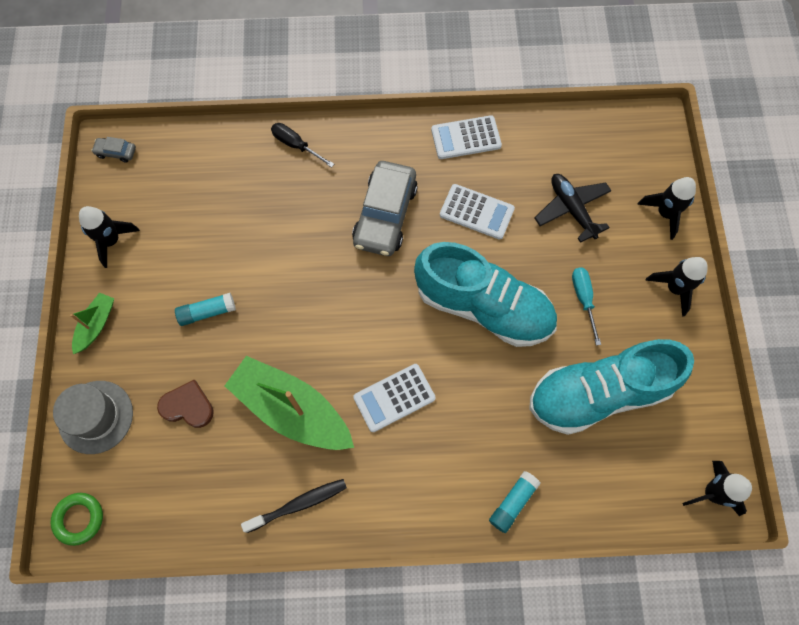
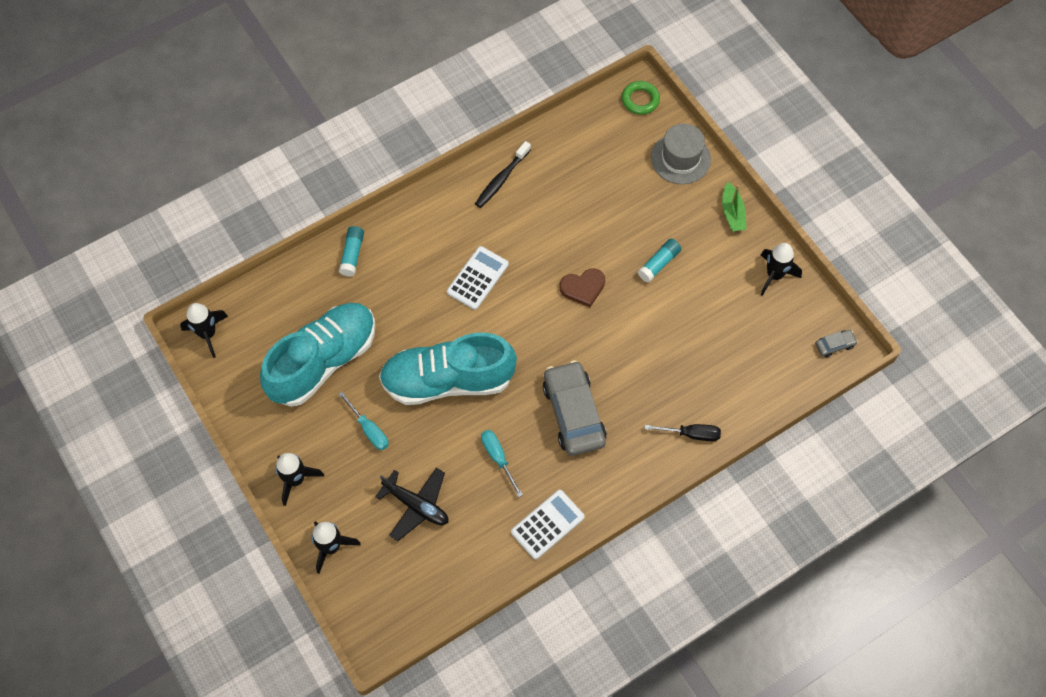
camera: 150 degrees right, 5 degrees down
(188, 406) = (622, 197): brown heart -> brown heart (583, 288)
(291, 409) = (547, 232): green boat -> none
(476, 212) = (498, 458): white calculator -> turquoise screwdriver

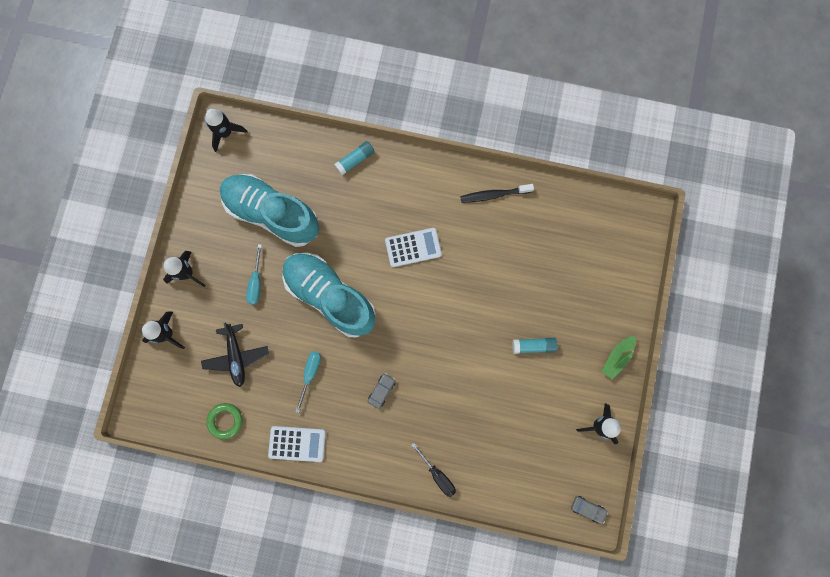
camera: 45 degrees right, 15 degrees up
(323, 361) = (272, 214): turquoise shoe -> turquoise shoe turned 150 degrees counterclockwise
(573, 413) = (381, 390): grey car -> grey car, size x0.43
(583, 288) = (470, 316): brown heart -> none
(640, 100) = (639, 223): green ring -> green ring (225, 421)
(680, 158) = (622, 288): grey hat -> none

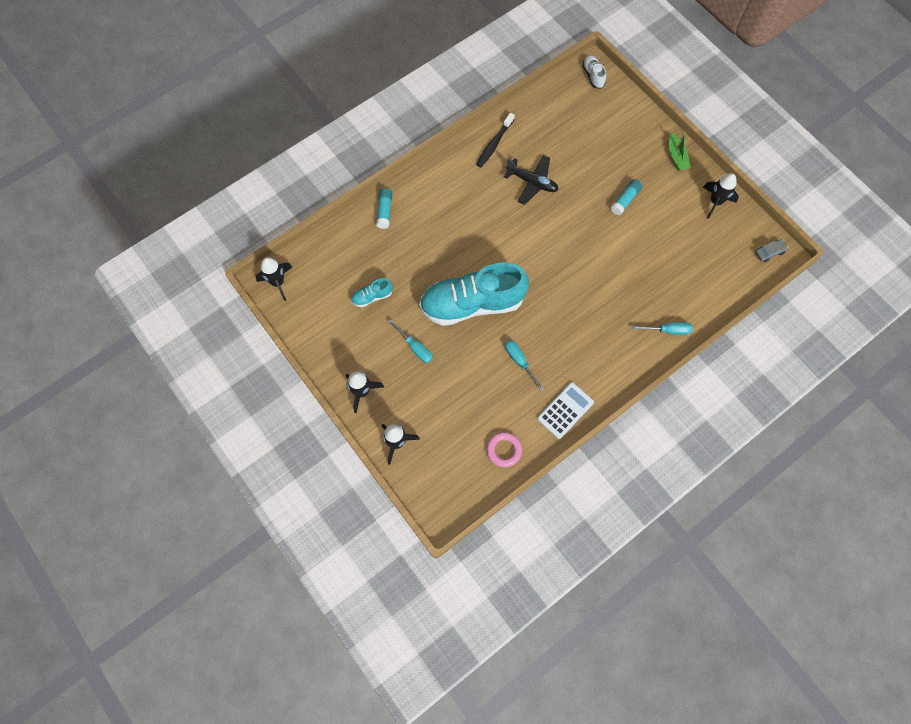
camera: 50 degrees left, 10 degrees down
(225, 421) = (504, 450): green ring -> pink ring
(236, 356) = (460, 404): black plane -> black plane (532, 182)
(272, 214) = (372, 296): turquoise shoe -> turquoise shoe, size x0.41
(381, 390) = (574, 321): grey car -> none
(413, 247) = (485, 222): white calculator -> none
(437, 474) = (668, 330): black screwdriver -> turquoise screwdriver
(638, 223) = (593, 76): none -> white shoe

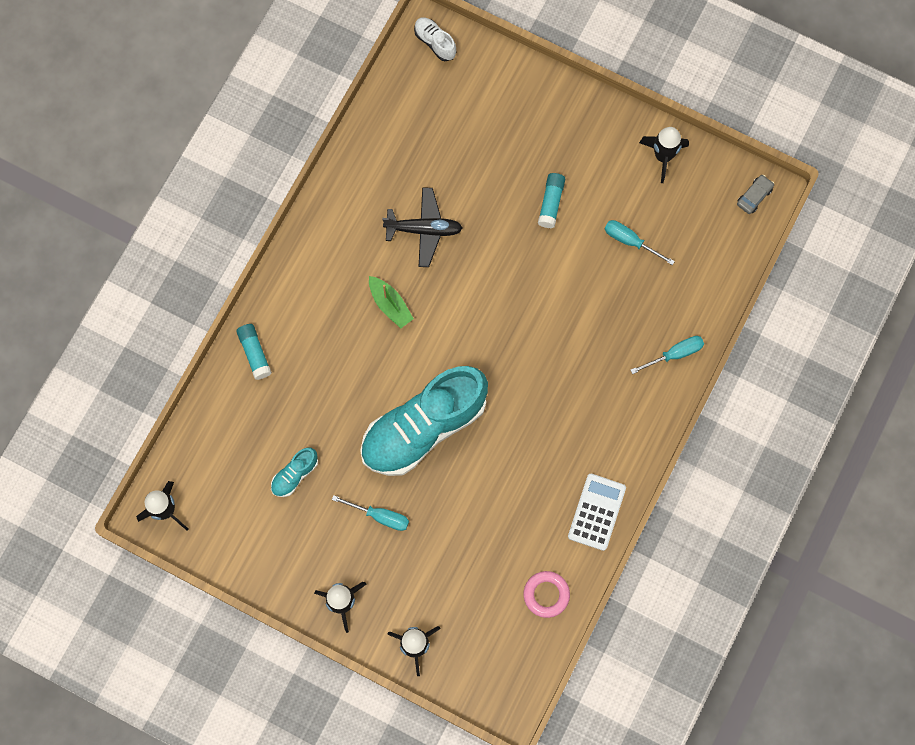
camera: 25 degrees left, 5 degrees up
(494, 144) = (351, 197): black toothbrush -> none
(519, 361) = (515, 475): turquoise screwdriver -> turquoise screwdriver (630, 241)
(676, 156) = (589, 114): green boat -> green boat (390, 305)

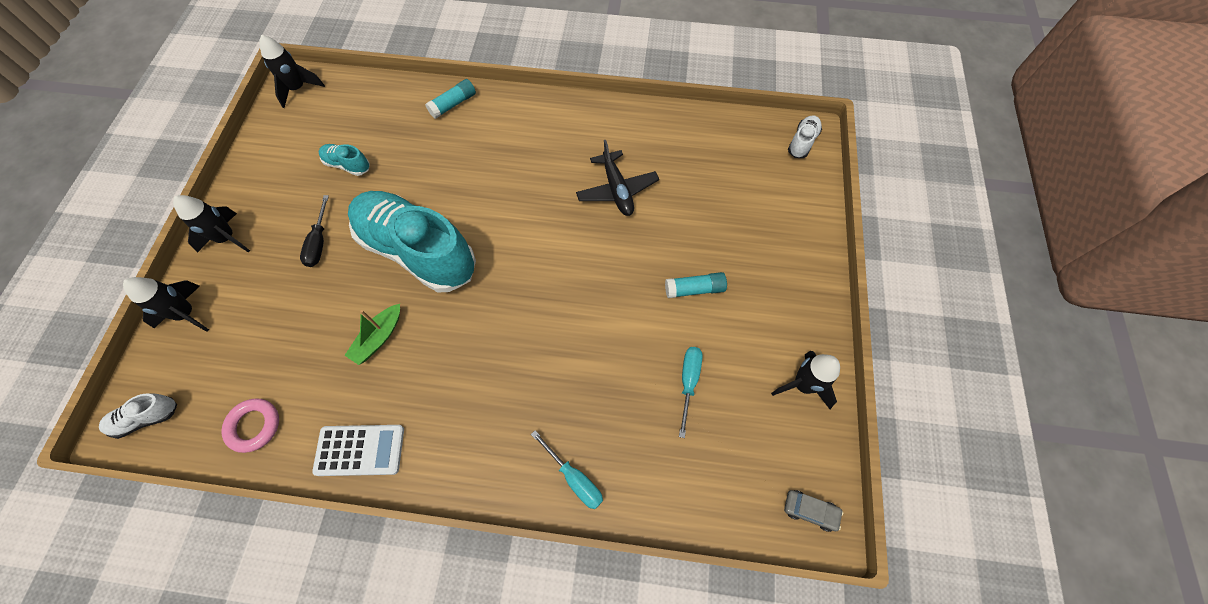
camera: 70 degrees right, 10 degrees down
(380, 516) = (319, 242): turquoise screwdriver -> black screwdriver
(390, 305) = (532, 186): green boat -> green boat (378, 338)
(508, 684) = (146, 418): none -> white shoe

